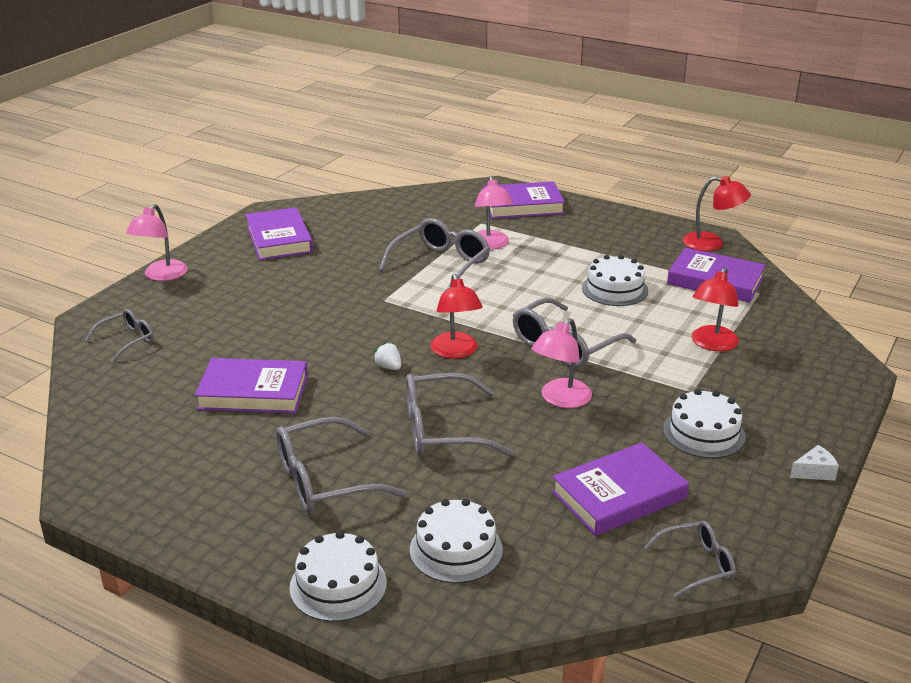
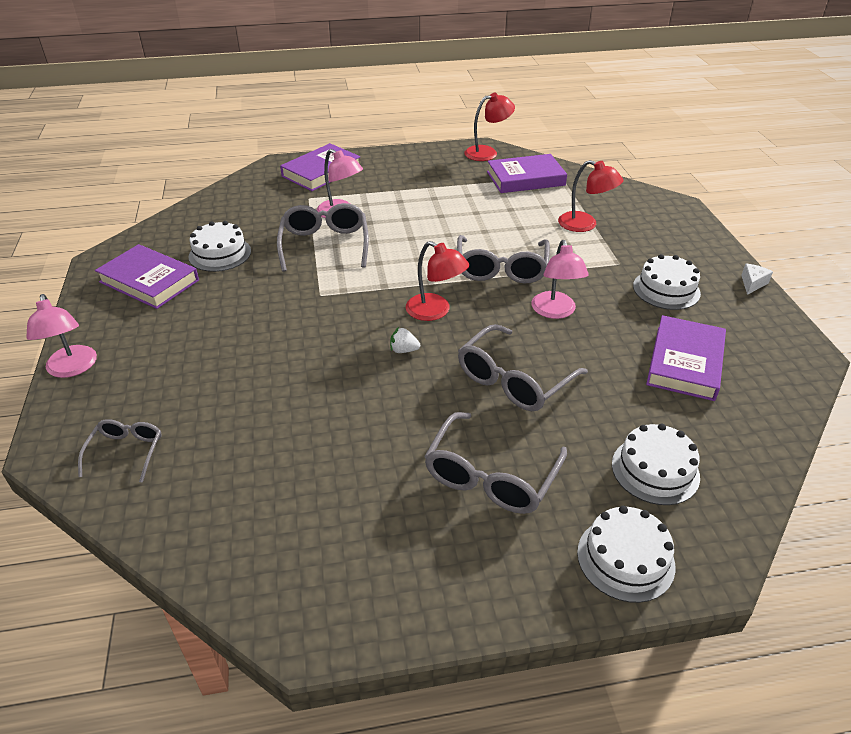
camera: 40 degrees left, 10 degrees up
(253, 392) = (323, 434): purple book -> none
(615, 289) = (474, 211): white cake -> white cake (220, 254)
(697, 564) = (788, 384): grey glasses -> none
(711, 344) = (585, 225): red lamp -> red lamp turned 45 degrees counterclockwise

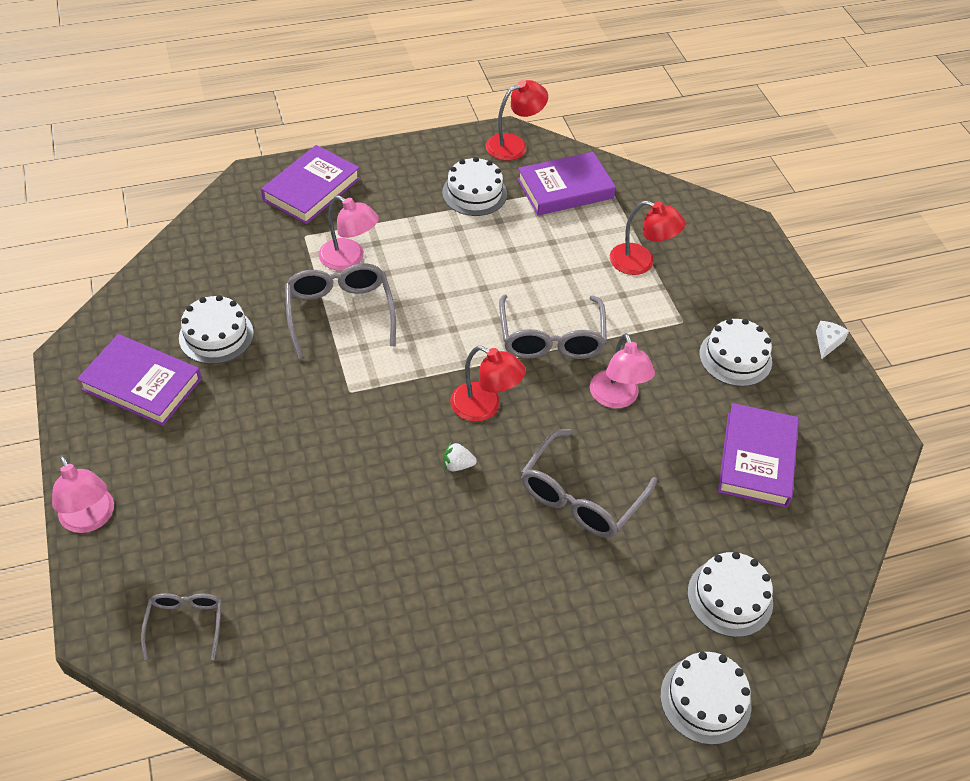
camera: 10 degrees left, 10 degrees up
(450, 178) = (474, 193): none -> white cake
(490, 477) = (569, 620): grey glasses -> none

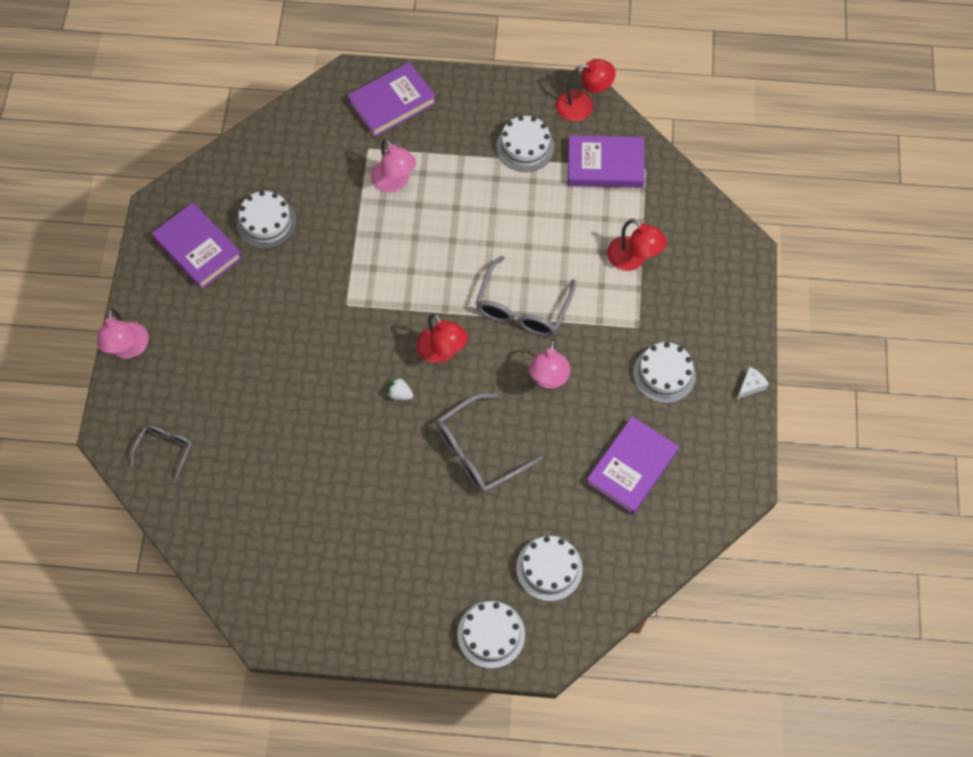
camera: 25 degrees right, 15 degrees up
(339, 313) = (367, 231): grey glasses -> none

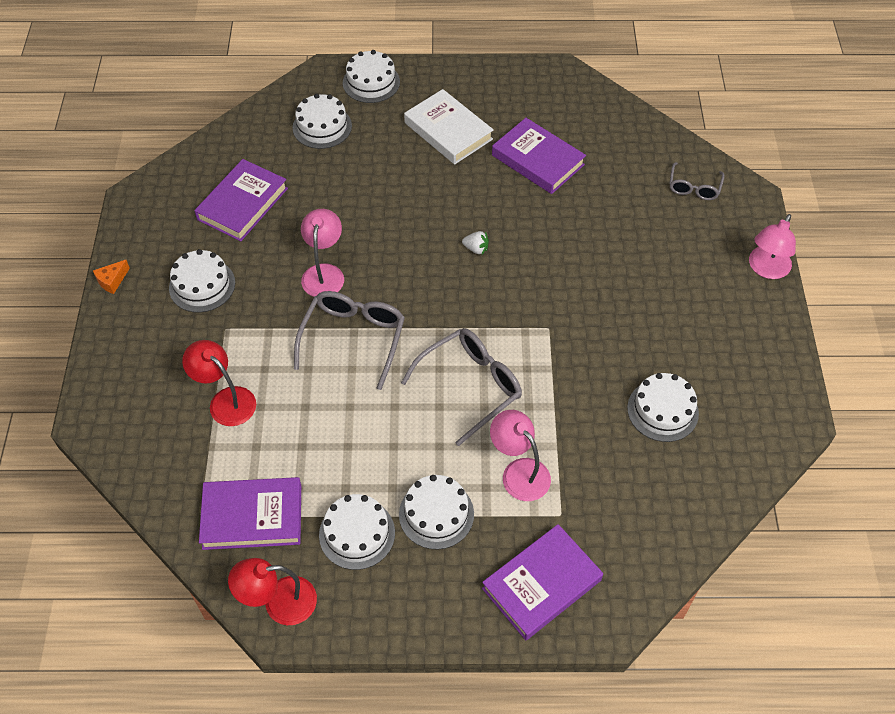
camera: 175 degrees right, 10 degrees down
(129, 349) = (766, 269): pink lamp -> pink lamp turned 135 degrees counterclockwise
(198, 249) = (731, 375): purple book -> purple book (538, 160)
(409, 550) = (448, 131): none -> white book
(442, 352) = (437, 289): red lamp -> none
(463, 156) = (436, 514): none -> white cake
(479, 451) = (391, 207): grey glasses -> grey glasses (471, 386)
(750, 386) = (112, 281): white cheese -> orange cheese

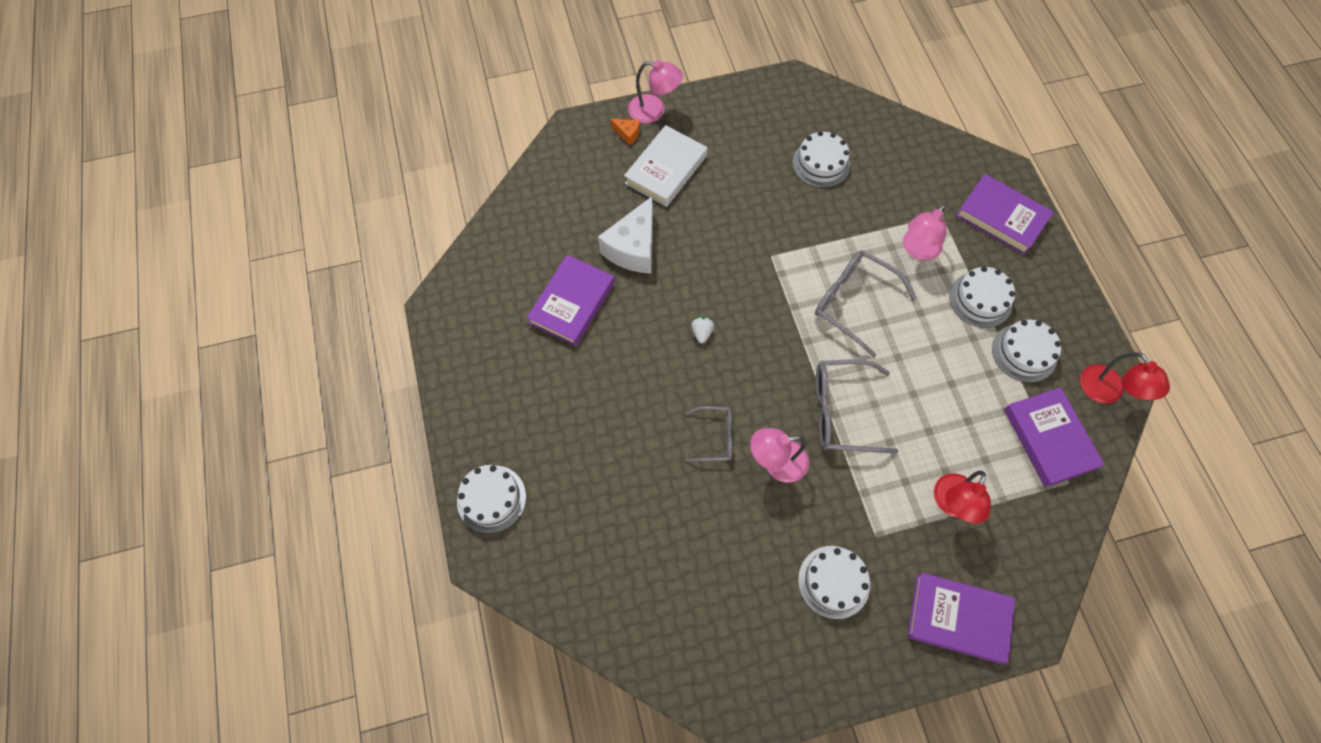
camera: 105 degrees left, 10 degrees up
(112, 281) = (863, 685): orange cheese -> orange cheese (627, 134)
(242, 204) = (713, 580): purple book -> purple book (958, 618)
(322, 127) = (575, 532): white cake -> none
(448, 131) = (551, 396): white book -> white book (666, 169)
(588, 216) = (633, 247): none -> white cheese
(694, 188) = (575, 171): grey glasses -> grey glasses (715, 437)

